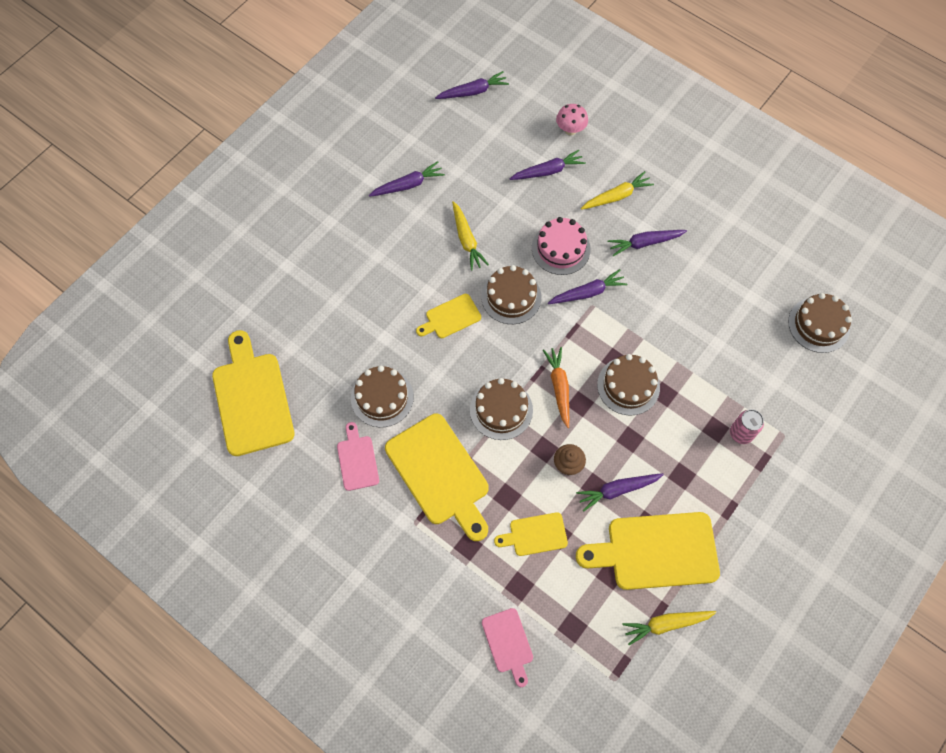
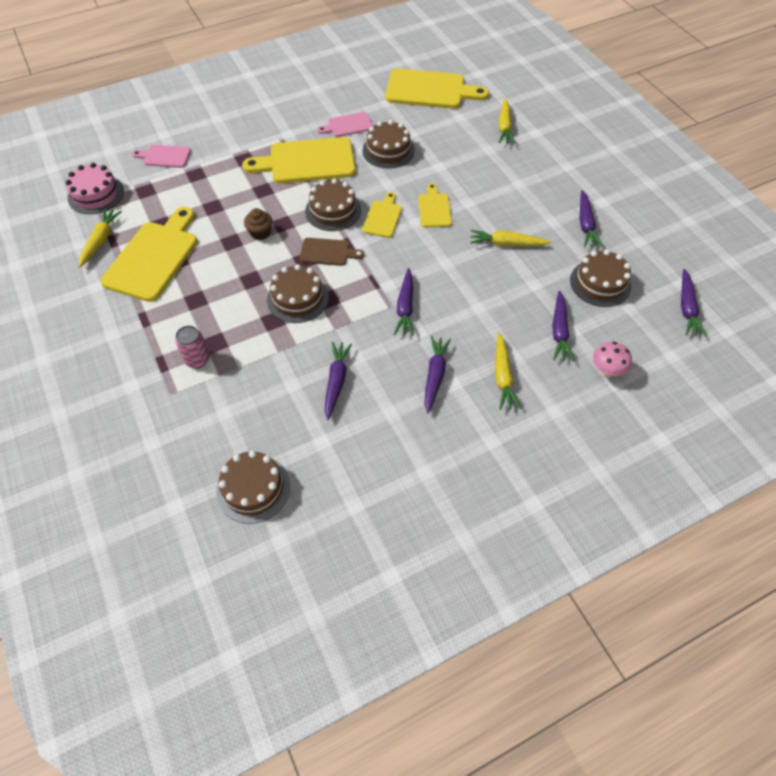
camera: 115 degrees right, 10 degrees down
(289, 297) = (504, 127): none -> yellow carrot
(357, 460) = (348, 125): pink cutting board -> pink cutting board turned 150 degrees clockwise
(511, 297) = (432, 253): brown cake -> brown cake (600, 283)
(535, 535) = (223, 195): yellow cutting board -> yellow cutting board (383, 217)
(559, 387) = (327, 252): orange carrot -> brown cutting board
(561, 248) = (463, 306): pink cake -> pink cake (96, 194)
(617, 490) = (217, 254): purple carrot -> purple carrot (336, 382)

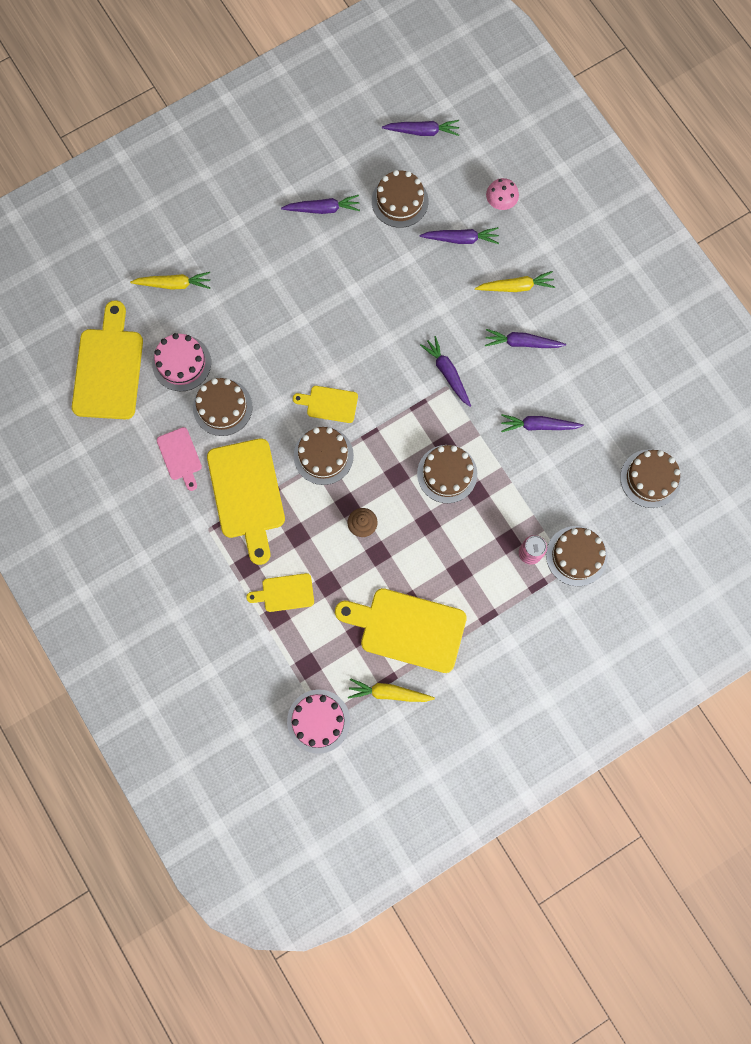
camera: 95 degrees left, 20 degrees up
(164, 156) = (248, 659): pink cutting board -> none
(182, 402) = (576, 556): none -> brown cake
(327, 252) = (383, 453): brown cutting board -> none
(405, 307) = (447, 373): purple carrot -> purple carrot turned 120 degrees counterclockwise
(431, 129) = (181, 363): none -> pink cake
(434, 208) = (312, 353): yellow cutting board -> yellow cutting board (285, 593)
(507, 243) = (356, 282): yellow carrot -> none

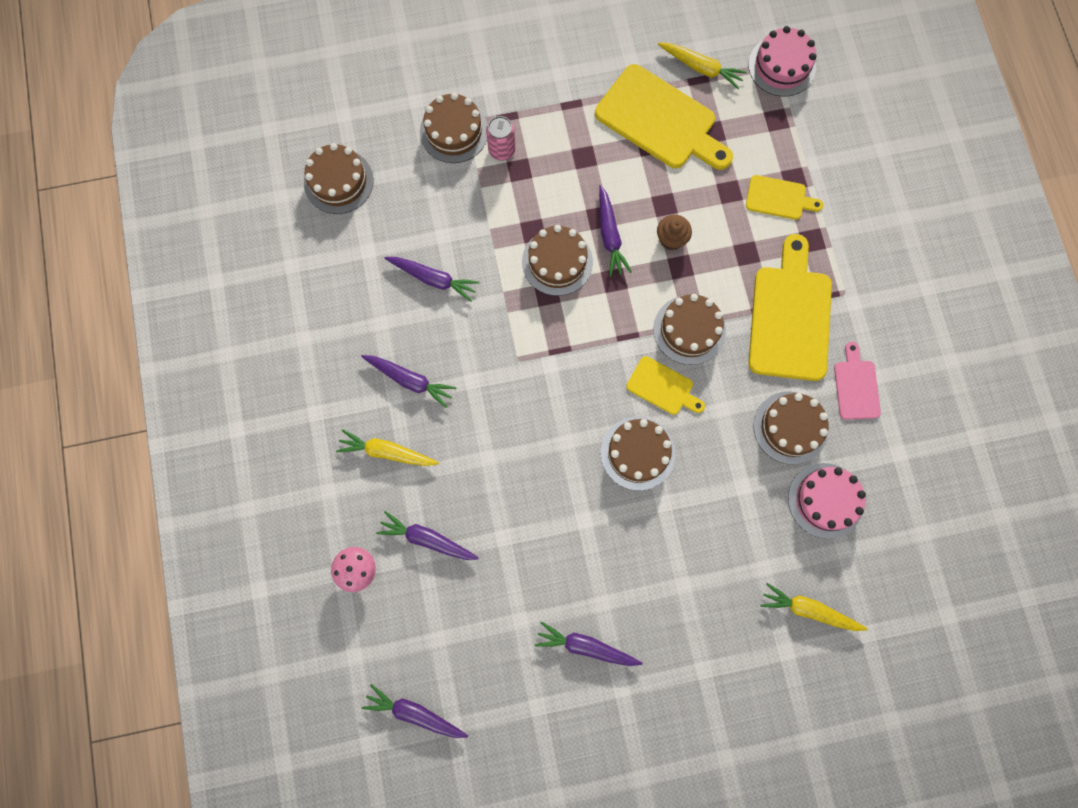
camera: 160 degrees left, 0 degrees up
(108, 368) = (917, 525): yellow cutting board -> none
(400, 201) = (483, 620): brown cake -> brown cake (637, 453)
(447, 373) = (511, 375): purple carrot -> purple carrot (609, 235)

